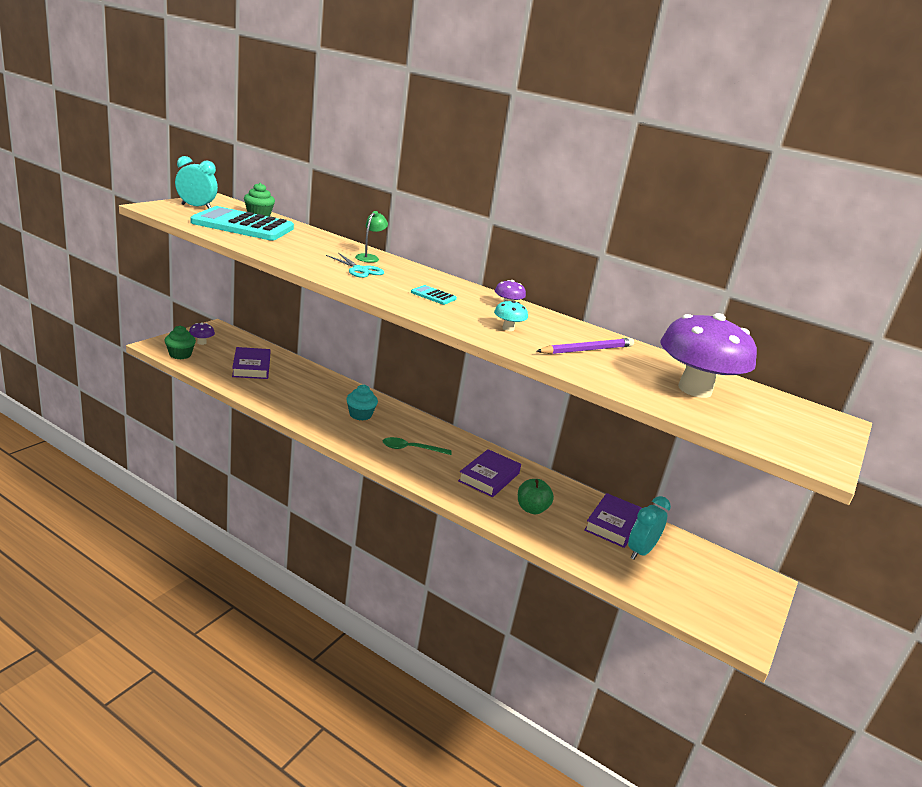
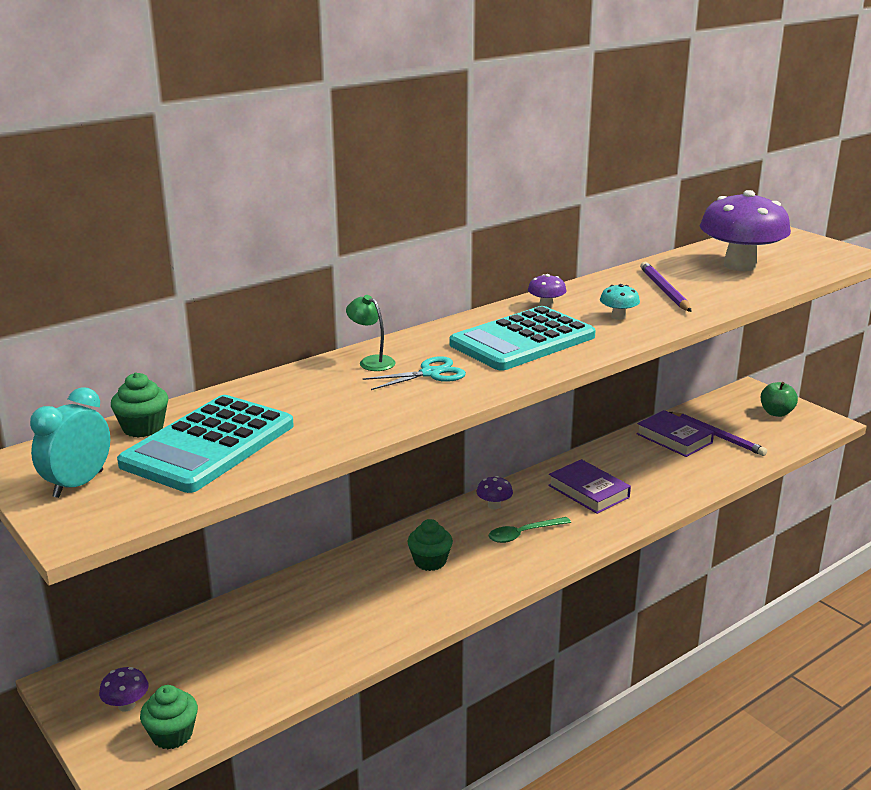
camera: 65 degrees left, 0 degrees up
(251, 367) = (249, 651): purple book -> none
(360, 415) = (430, 561): turquoise cupcake -> green cupcake
(411, 449) = (523, 534): green spoon -> green spoon turned 45 degrees clockwise
(433, 296) = (522, 340): turquoise calculator -> turquoise calculator, size x2.47
(443, 436) = (494, 505): none -> purple mushroom
(531, 509) = (650, 478): green apple -> green apple (776, 413)
(640, 551) = (717, 436): turquoise clock -> purple pencil

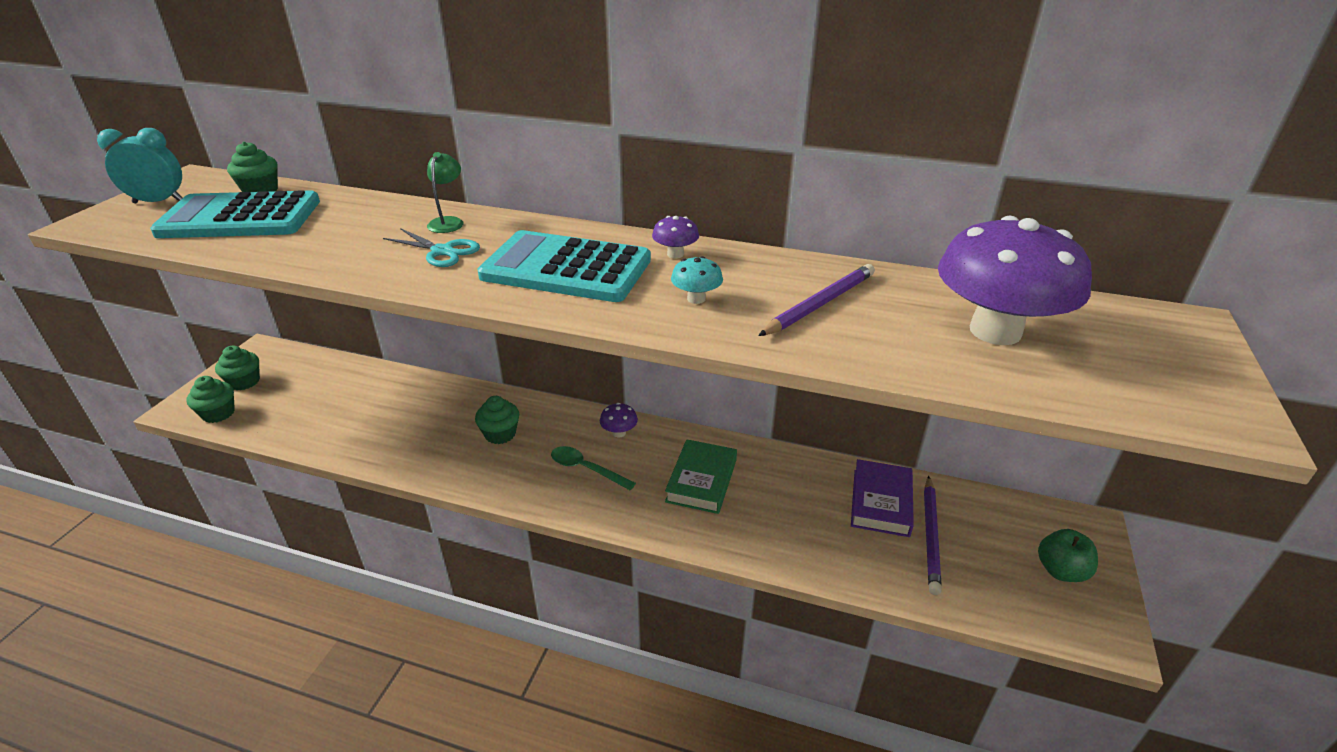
camera: 55 degrees right, 10 degrees up
(126, 705) = (244, 382): purple mushroom -> green cupcake
(588, 491) = (701, 481): purple book -> green book

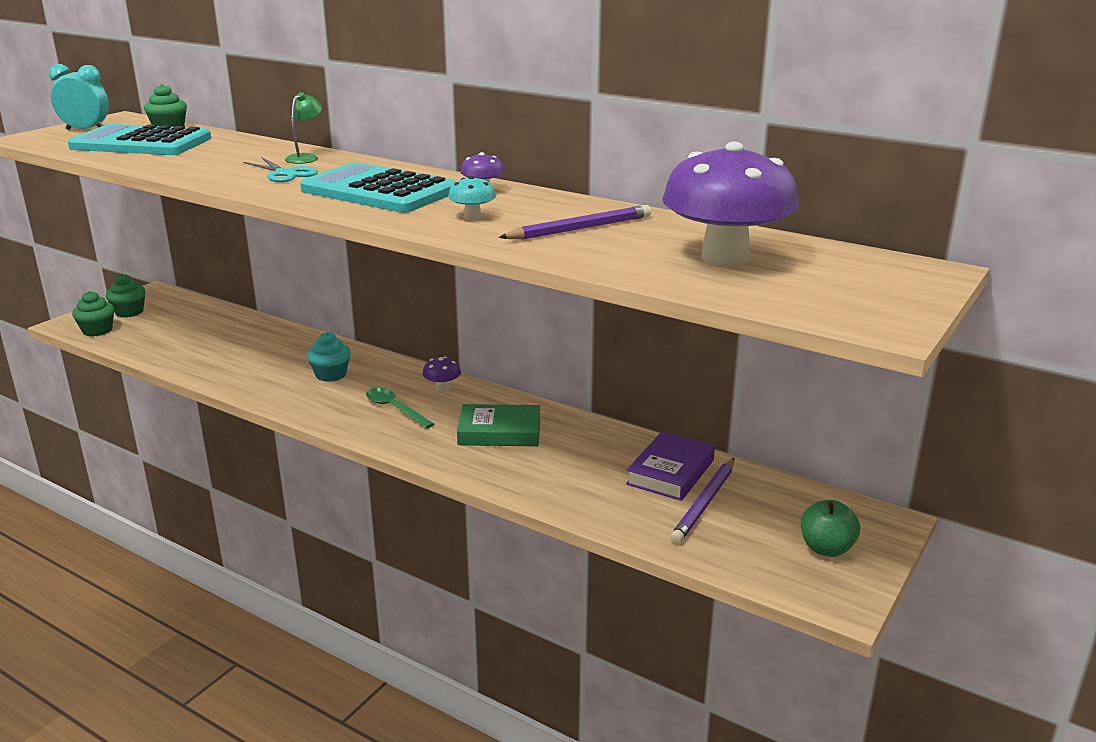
camera: 15 degrees right, 10 degrees down
(500, 434) = (331, 375): green cupcake -> turquoise cupcake
(701, 481) = (499, 432): green book -> green book turned 60 degrees clockwise

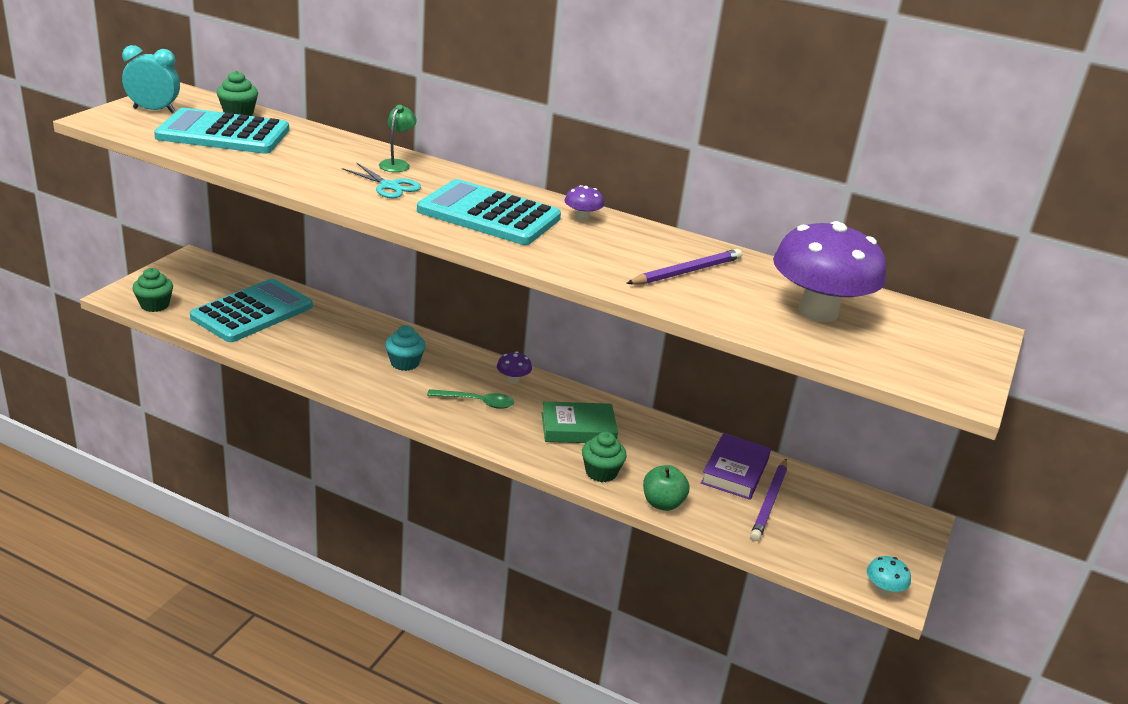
camera: 10 degrees left, 5 degrees up
(129, 312) = (178, 283): green cupcake -> green cupcake (601, 472)
(192, 334) = (252, 312): none -> turquoise calculator
(395, 409) = (477, 402): green spoon -> green spoon turned 150 degrees clockwise
(472, 216) = (588, 252): turquoise mushroom -> turquoise mushroom (883, 590)
(826, 549) = (874, 545): green apple -> green apple (662, 503)

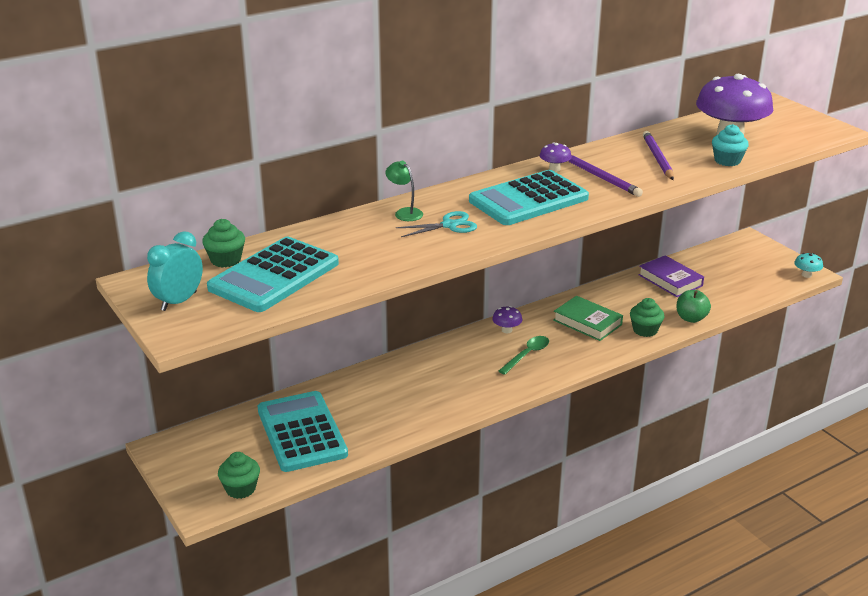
camera: 55 degrees left, 0 degrees up
(404, 363) = (448, 372): turquoise cupcake -> turquoise cupcake (727, 161)
(578, 428) = (587, 322): green book -> green book turned 75 degrees counterclockwise
(769, 502) = (708, 280): purple pencil -> purple pencil (601, 177)

